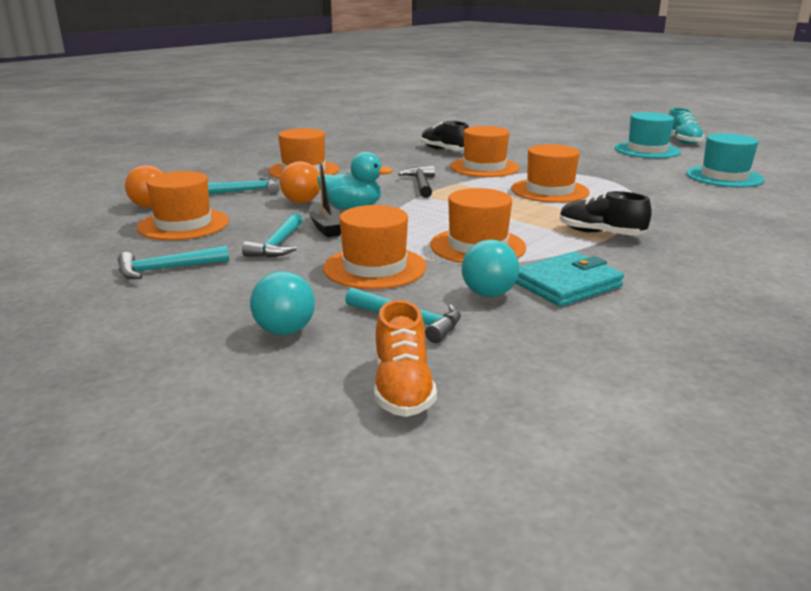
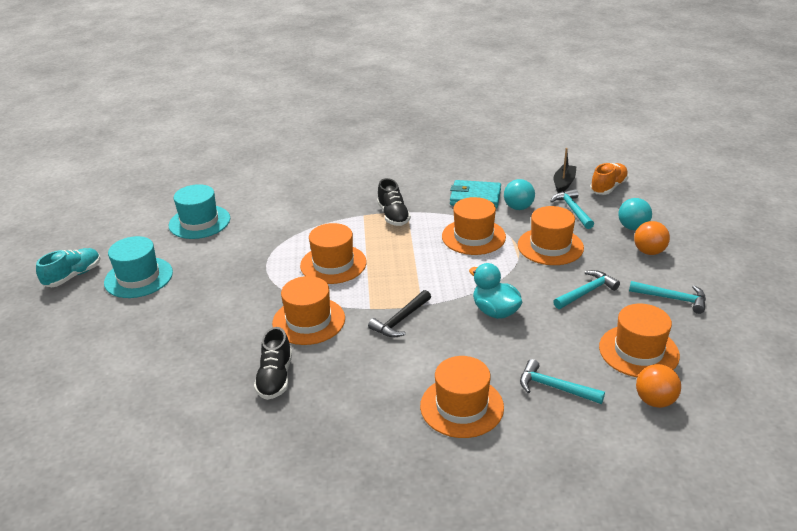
camera: 135 degrees left, 10 degrees up
(301, 202) = (522, 341): orange ball -> orange ball (649, 252)
(326, 227) = (538, 296): black boat -> black boat (564, 183)

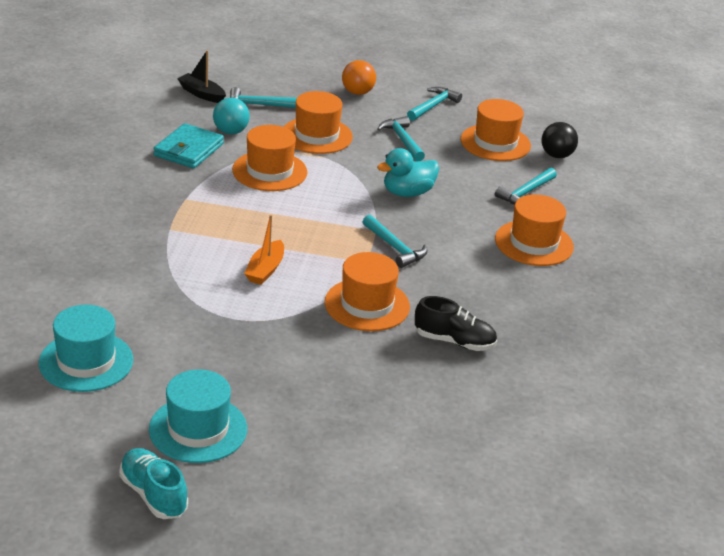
camera: 80 degrees left, 0 degrees up
(333, 264) = (265, 270): orange hat -> orange boat
(393, 216) = (188, 209): black shoe -> none
(400, 320) = (395, 248): black hammer -> turquoise hammer
(608, 187) = (230, 74): orange shoe -> none
(632, 227) = (312, 86): turquoise ball -> none
(655, 401) = (556, 155): orange ball -> black ball

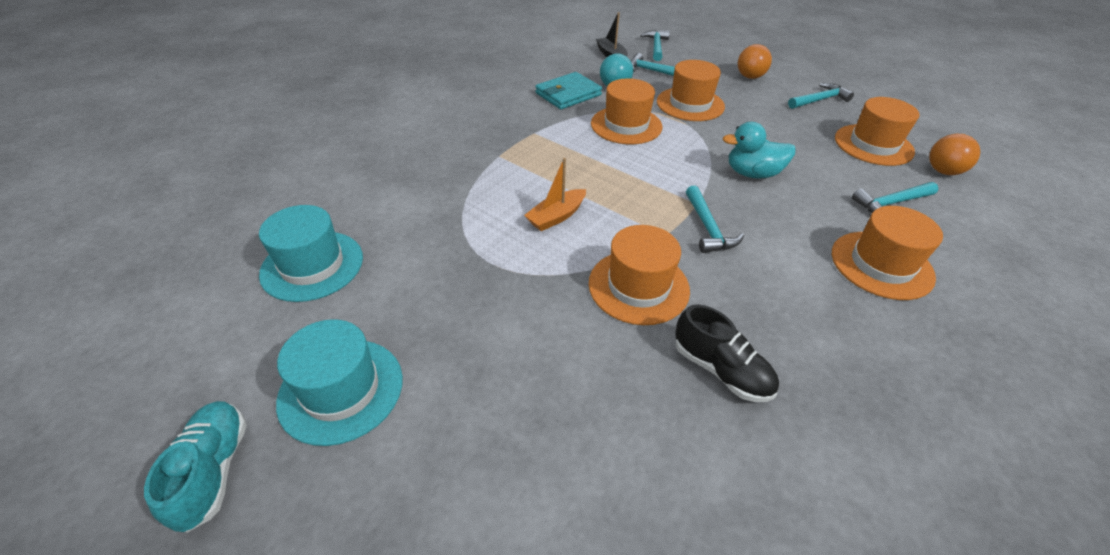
camera: 30 degrees right, 10 degrees up
(402, 140) = (772, 123): turquoise hammer -> turquoise hammer (656, 46)
(556, 155) = (943, 171): black ball -> orange ball

